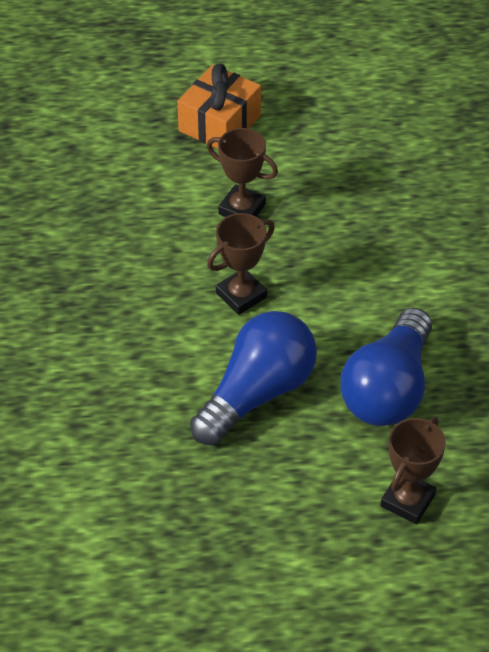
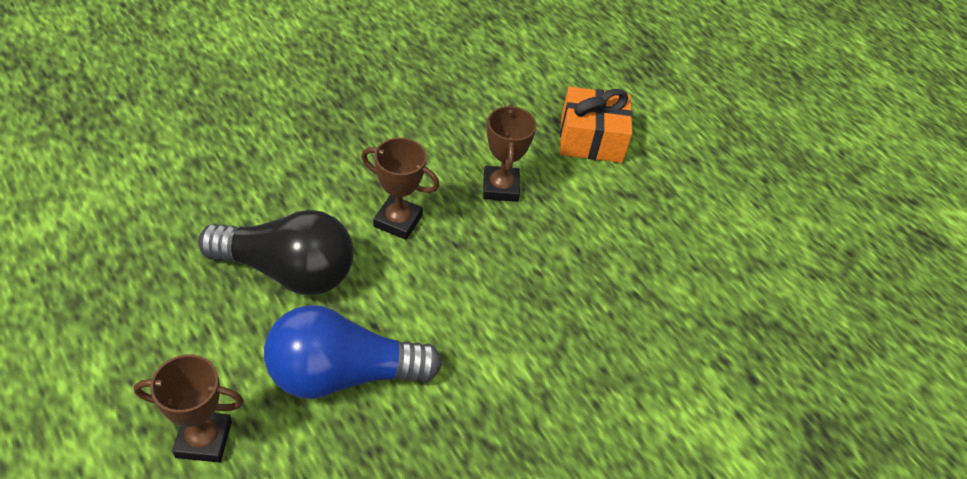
camera: 55 degrees right, 0 degrees up
(257, 393) = (287, 271): blue light bulb -> black light bulb

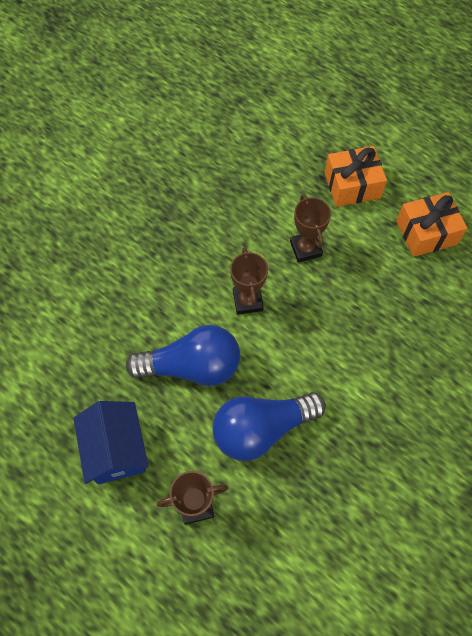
camera: 10 degrees left, 15 degrees up
(135, 335) = (116, 449): none -> blue house
(287, 271) = (192, 366): black light bulb -> blue light bulb
(398, 221) = (247, 301): brown trophy -> brown trophy turned 75 degrees clockwise
(668, 217) = (426, 232): none -> orange gift

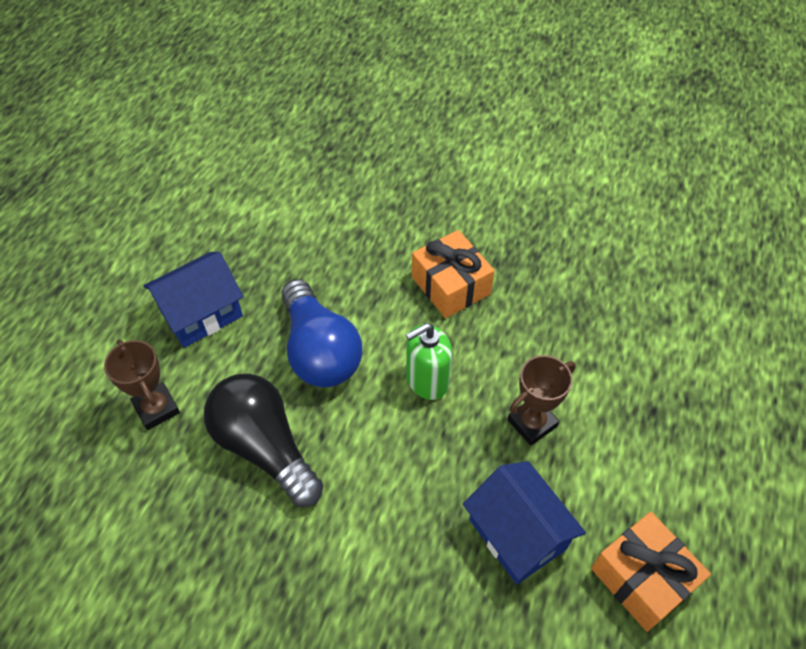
camera: 70 degrees right, 10 degrees down
(247, 301) = (427, 380): brown trophy -> green soap dispenser
(261, 429) = (265, 447): blue light bulb -> black light bulb
(352, 185) = (663, 452): orange gift -> orange gift (451, 285)
(379, 288) = (517, 534): none -> blue house

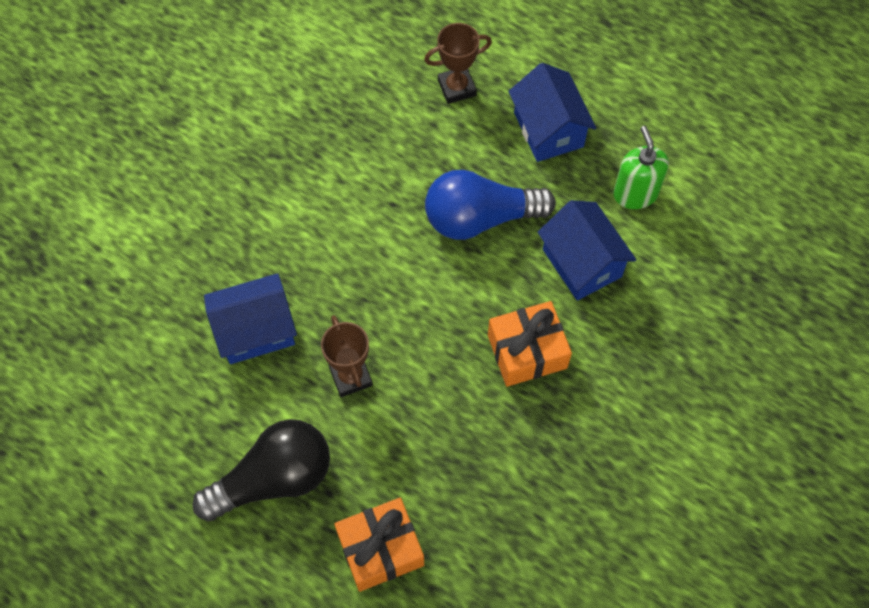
camera: 105 degrees right, 10 degrees up
(265, 447) = (395, 161): black light bulb -> black light bulb (273, 479)
(348, 262) = (582, 263): none -> blue house
(427, 380) = (422, 300): green soap dispenser -> green soap dispenser (635, 193)
(642, 578) = (185, 414): orange gift -> orange gift (380, 549)

